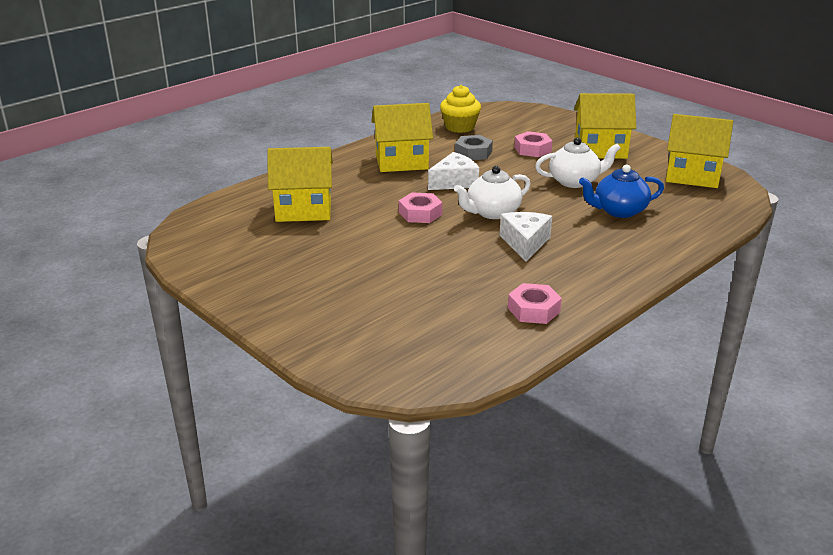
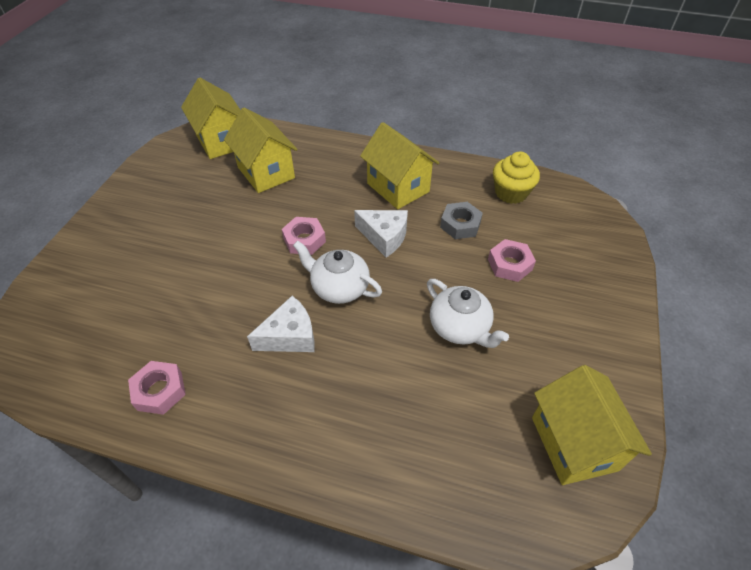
camera: 60 degrees right, 20 degrees up
(600, 150) = (563, 323): yellow house -> yellow house (221, 141)
(618, 211) = (415, 393): blue teapot -> none

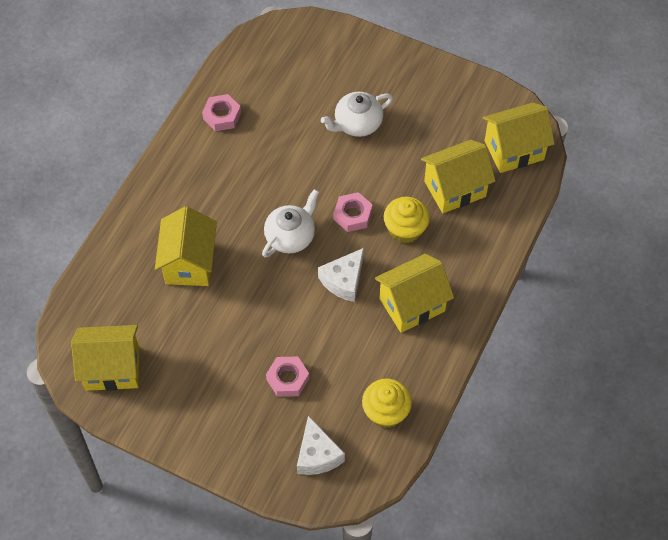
camera: 100 degrees right, 10 degrees up
(290, 336) = (249, 197): white cheese -> white cheese (317, 455)
(316, 200) = (405, 229): none -> yellow cupcake
(396, 384) = (189, 263): none -> yellow house
(460, 225) = (347, 350): grey nut -> none
(460, 328) = (228, 319): white teapot -> white teapot (357, 124)

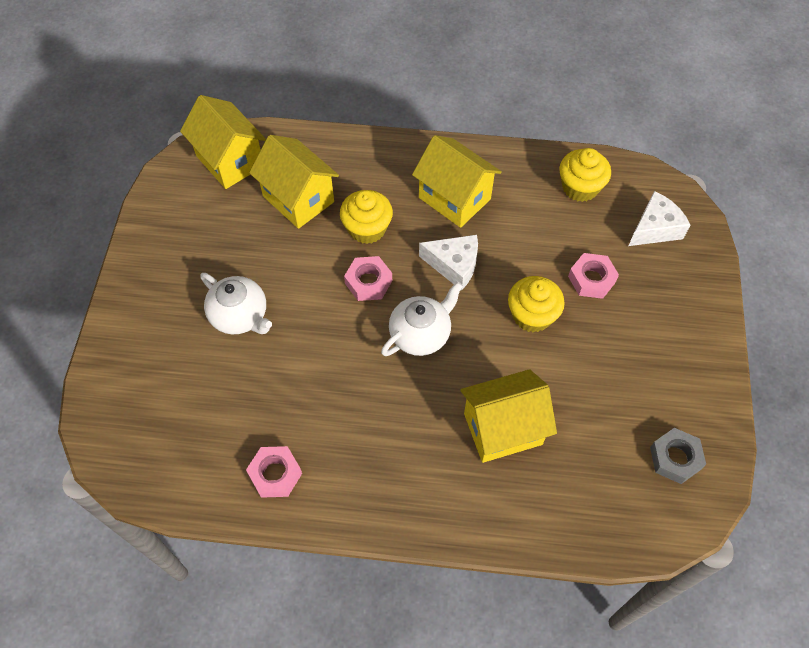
camera: 110 degrees left, 0 degrees up
(112, 369) = (675, 458): yellow house -> grey nut
(273, 320) = (532, 315): none -> yellow cupcake
(291, 236) = (421, 334): white teapot -> white teapot turned 120 degrees clockwise

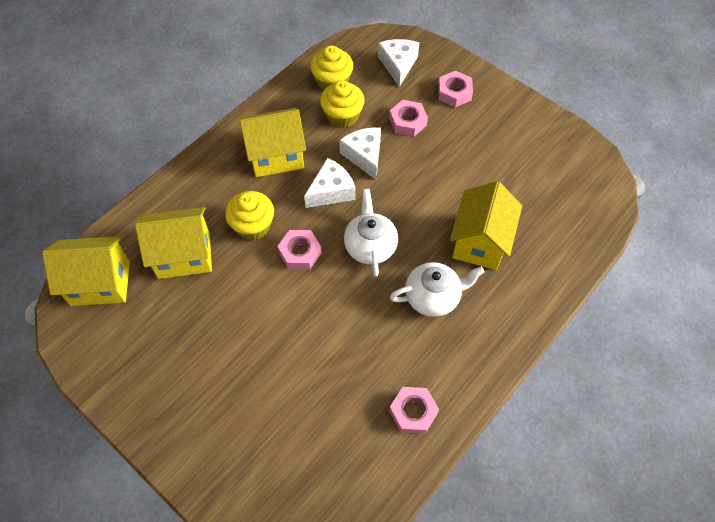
camera: 55 degrees left, 0 degrees up
(240, 316) = (256, 359): white teapot -> white teapot (433, 297)
(517, 267) = (364, 156): none -> white cheese
(532, 315) = (408, 171): yellow cupcake -> yellow cupcake (342, 116)
(668, 299) = (454, 93): none -> pink nut
(675, 458) = (565, 163): grey nut -> none

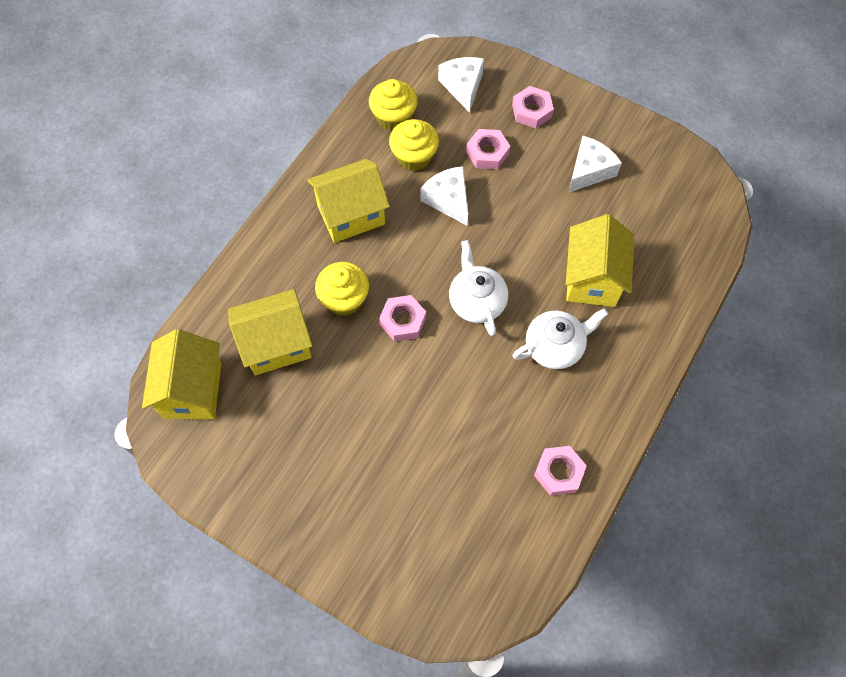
camera: 10 degrees left, 5 degrees up
(100, 283) = (192, 390): yellow house -> yellow house turned 75 degrees counterclockwise
(331, 191) = (421, 246): white cheese -> white cheese (589, 171)

